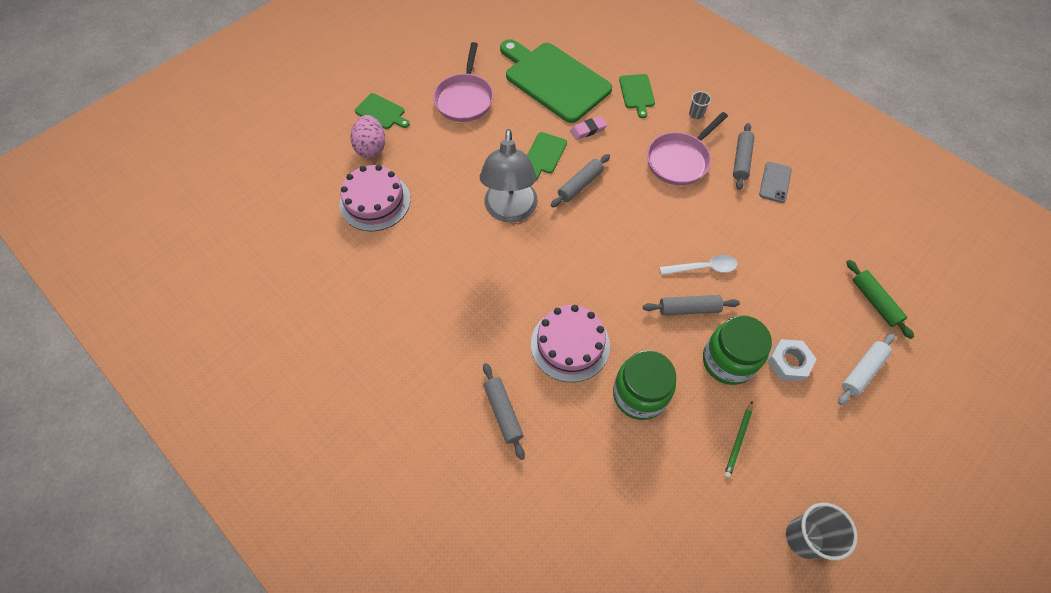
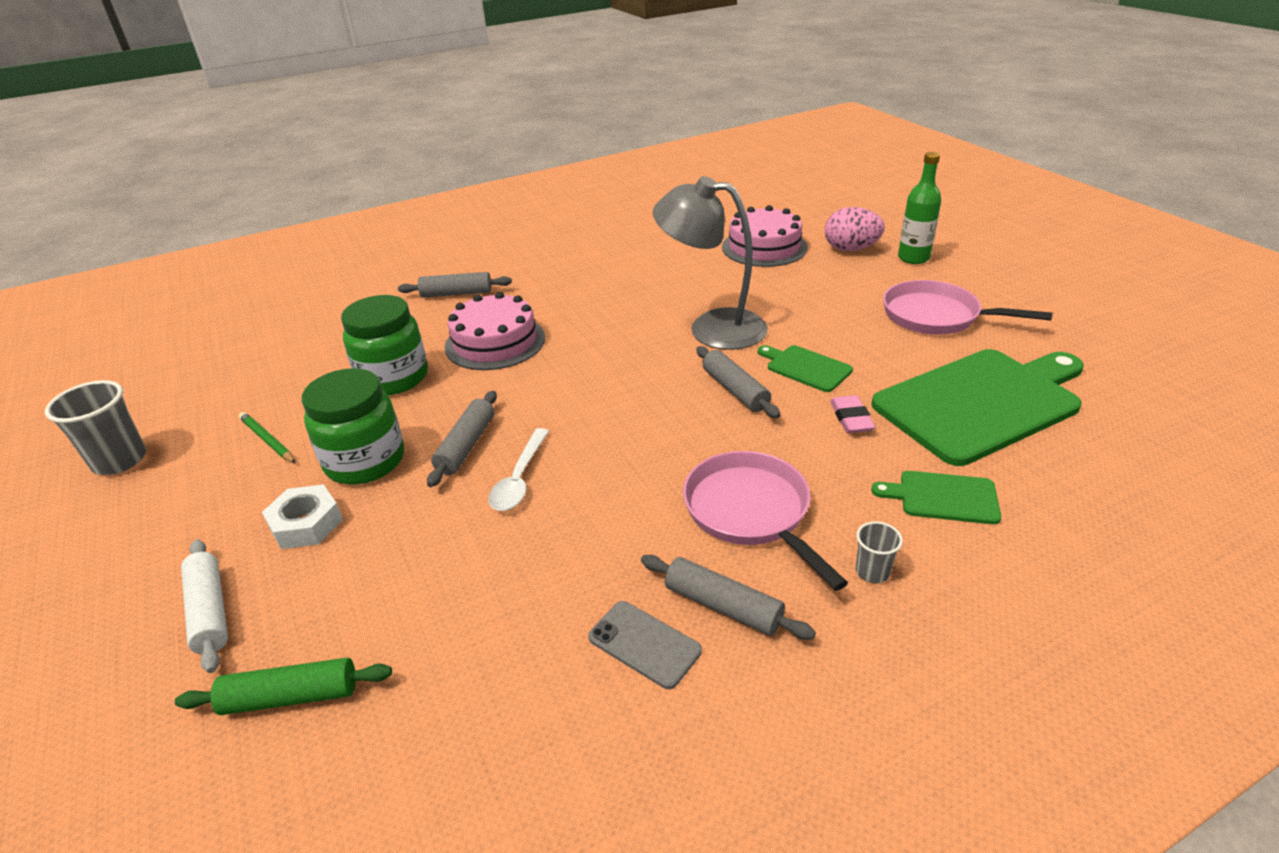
camera: 110 degrees right, 25 degrees down
(381, 112) = (913, 258): green cutting board -> green bottle

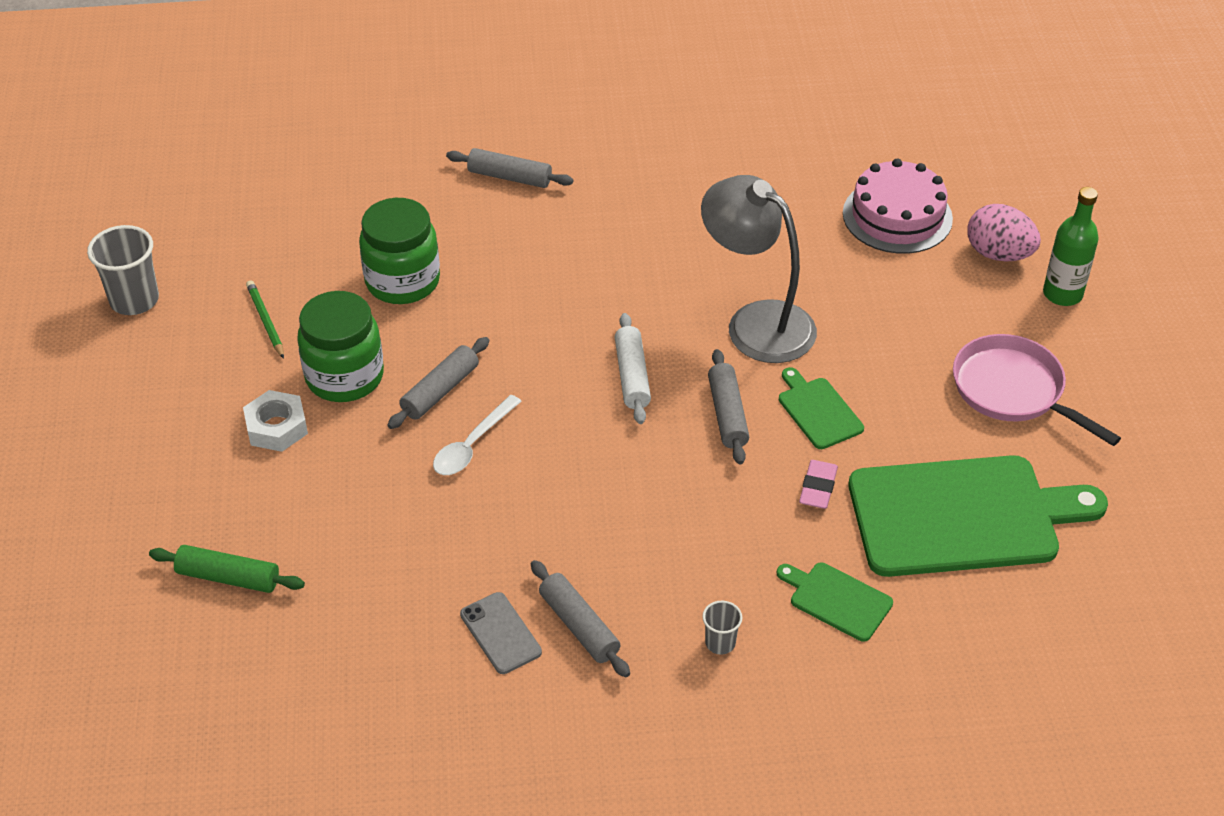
camera: 20 degrees right, 10 degrees up
(210, 611) = (184, 484): white rolling pin -> white rolling pin (632, 376)
(495, 342) = (520, 265): pink cake -> none
(751, 512) = (655, 552): pink pan -> none

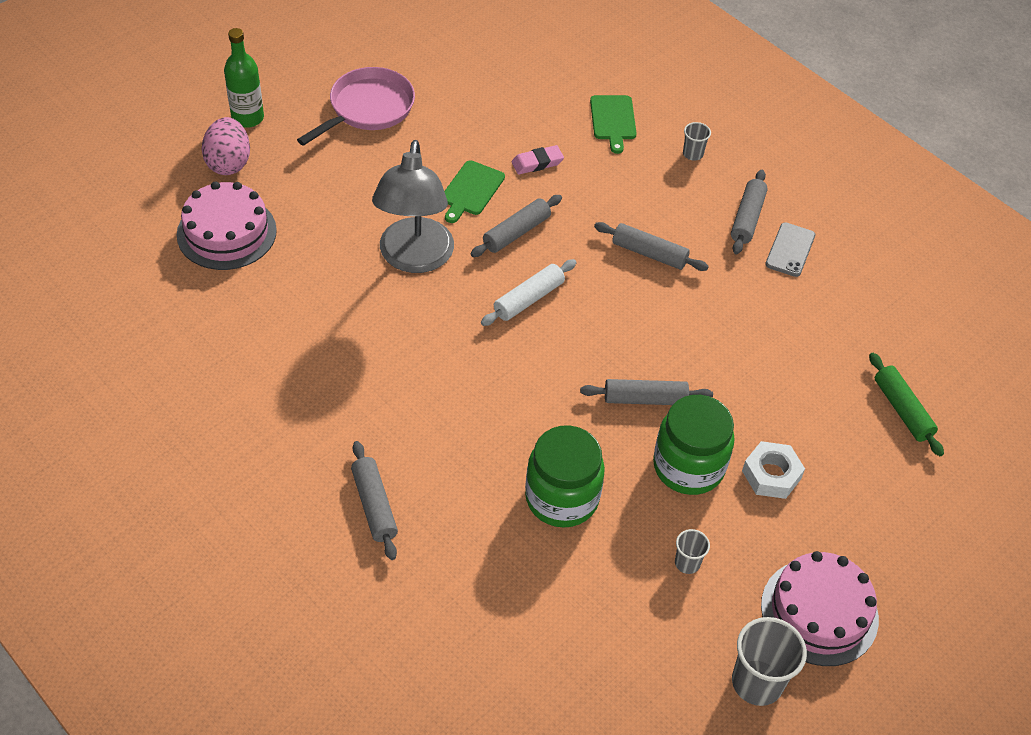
camera: 130 degrees left, 5 degrees up
(136, 373) = (819, 612): none -> pink cake
(265, 321) = (687, 563): green pencil -> grey cup
(472, 445) = (672, 350): white spoon -> none
(606, 504) = (649, 253): none -> grey rolling pin
(962, 515) = (497, 94): green cutting board -> none
(1013, 391) = (367, 109): pink pan -> pink pan turned 150 degrees counterclockwise

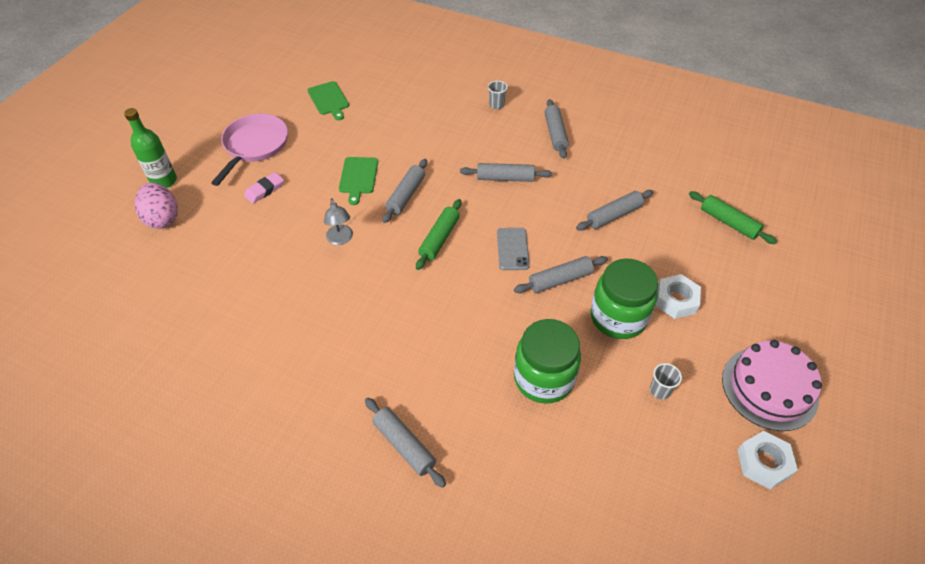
camera: 20 degrees left, 0 degrees up
(226, 232) = (183, 271): pink cake -> none
(414, 258) = (340, 239): grey lamp -> grey lamp, size x0.45
(528, 299) = (439, 239): white rolling pin -> green rolling pin
(537, 163) = (395, 144): pink eraser -> pink eraser (264, 190)
(613, 120) = (432, 100): green cutting board -> green cutting board (329, 100)
(757, 682) = (763, 463): grey cup -> white nut
(758, 347) = (613, 215): none -> grey rolling pin
(790, 250) = (594, 144): grey phone -> grey phone (512, 249)

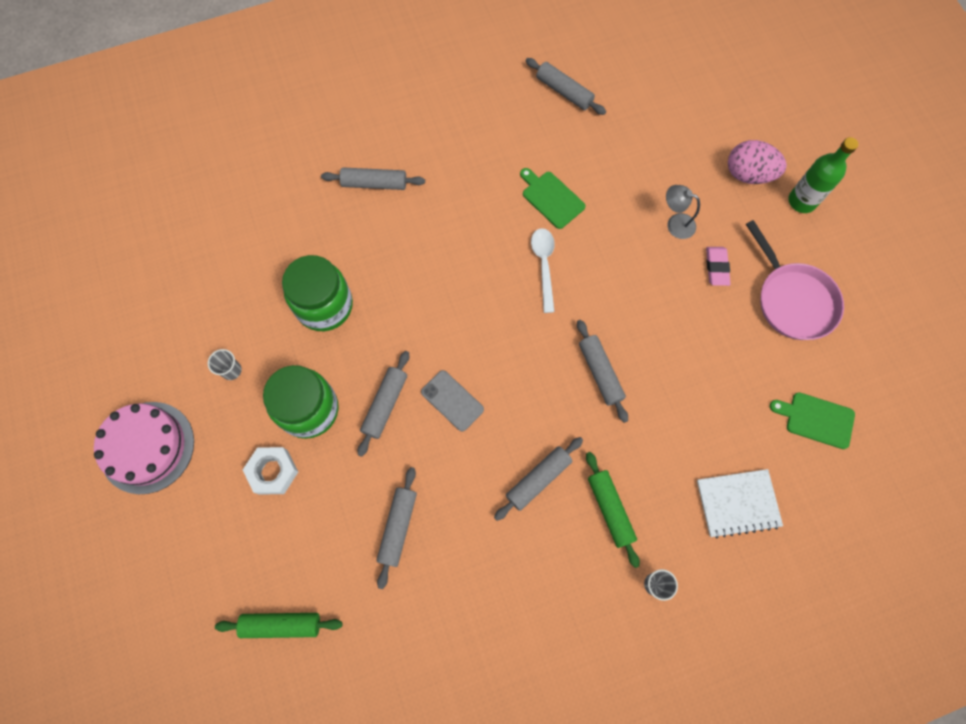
camera: 135 degrees right, 20 degrees up
(340, 239) = (596, 281): grey lamp -> grey lamp (675, 223)
(358, 177) = (663, 353): green cutting board -> green cutting board (551, 198)
(359, 274) = (544, 265): none -> white spoon
(415, 101) = (737, 503): none -> white notebook
(439, 239) = (522, 354): green rolling pin -> green rolling pin (610, 509)
(555, 134) = (551, 597): grey rolling pin -> grey rolling pin (564, 92)
(763, 463) = (122, 375): white nut -> none

